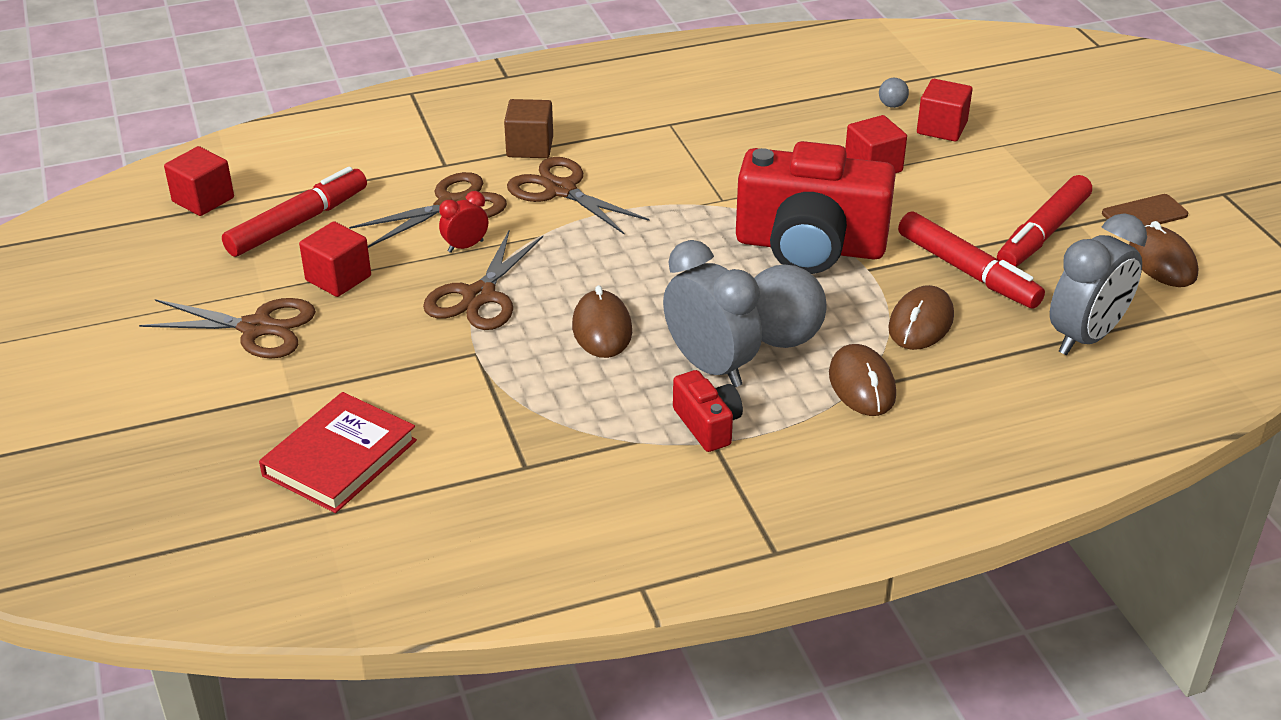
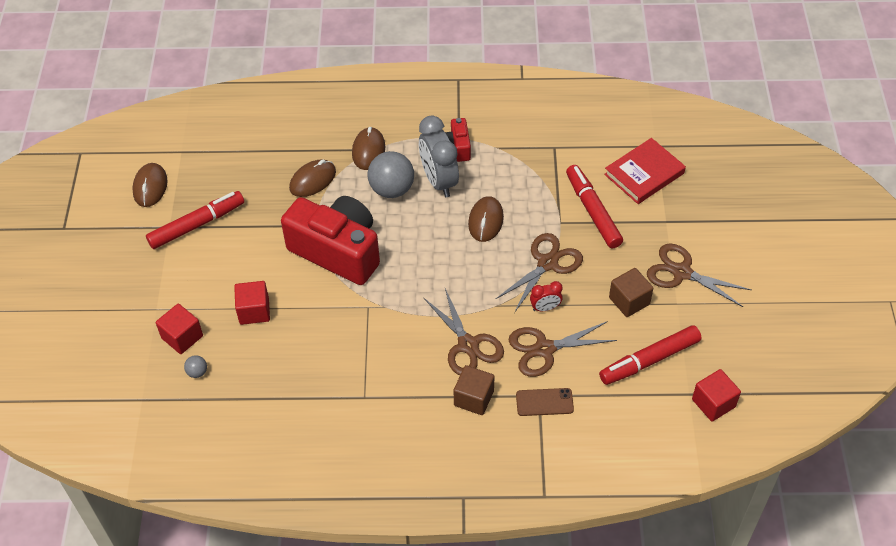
camera: 160 degrees left, 15 degrees up
(338, 278) = (629, 301): red cube -> brown cube
(967, 271) = (261, 208): red marker -> red marker (593, 211)
(1085, 337) = (236, 149): grey clock -> none
(1144, 214) = (125, 224): brown phone -> brown phone (544, 402)

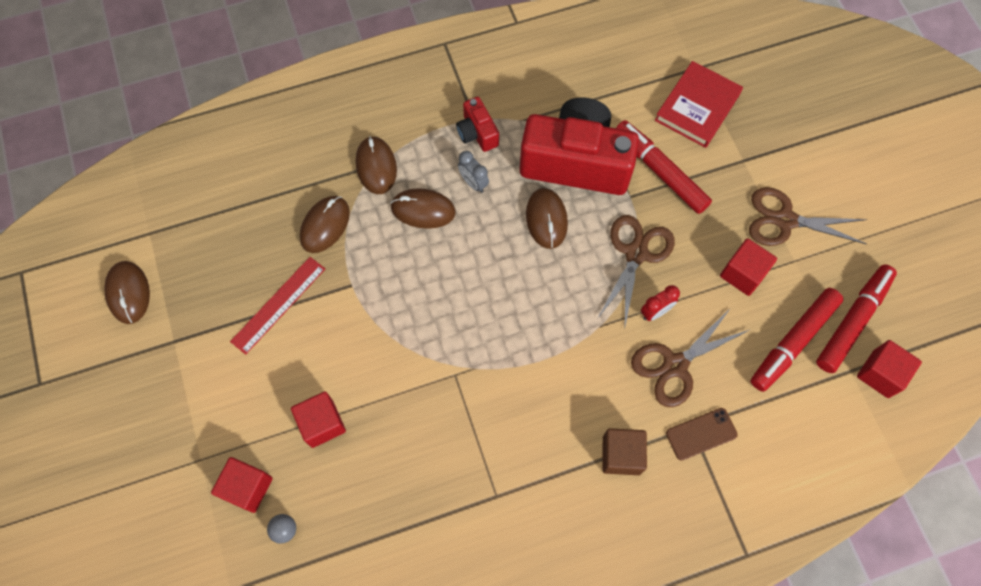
camera: 20 degrees left, 15 degrees up
(197, 225) = (207, 328): red marker -> red marker (853, 321)
(255, 224) = (278, 305): none -> red ruler
(338, 251) = (391, 311): red camera -> red camera (576, 162)
(392, 189) = (423, 210): grey ball -> brown mouse
(439, 181) = (473, 183): grey clock -> grey clock, size x0.49
(468, 345) = (588, 388): brown scissors -> none
(629, 301) = (743, 274): brown cube -> red cube

